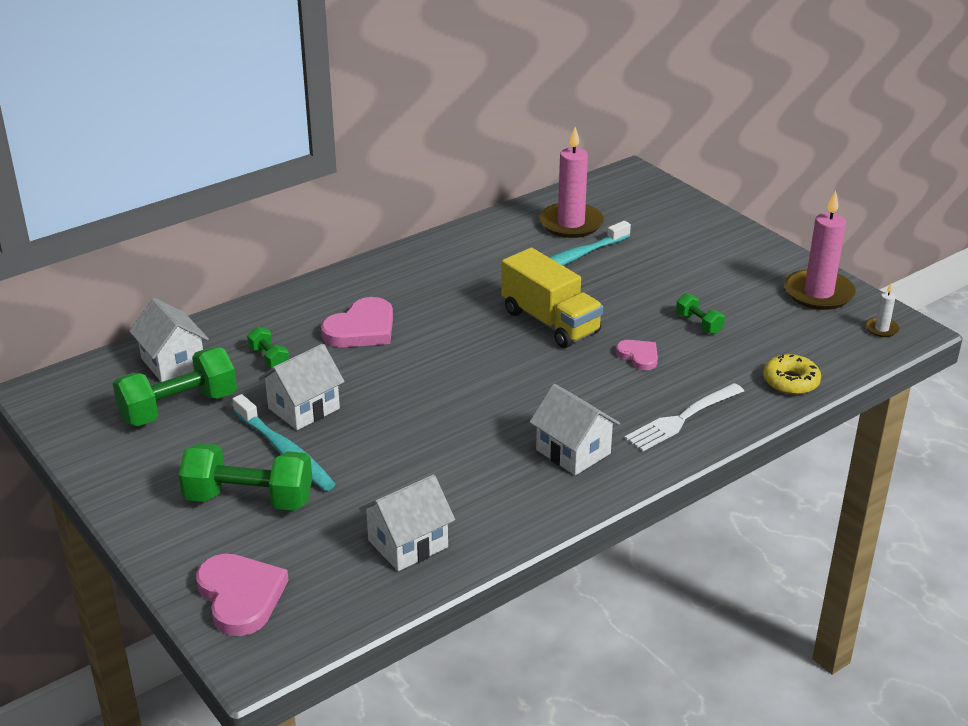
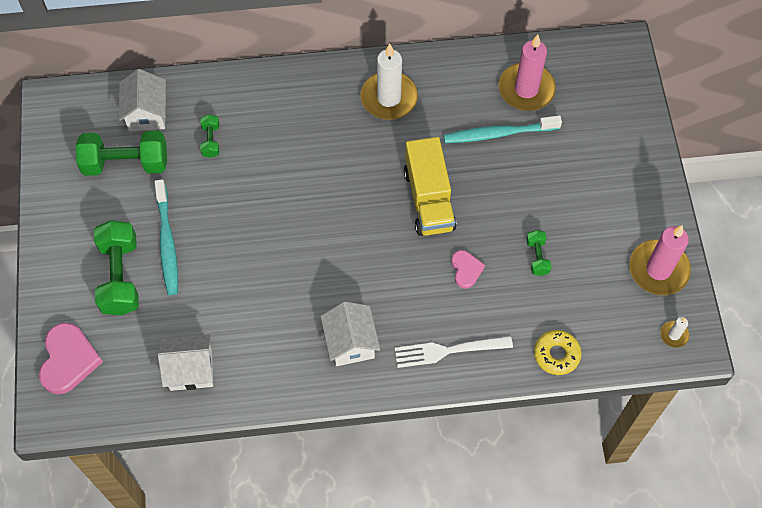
camera: 30 degrees right, 30 degrees up
(249, 499) = (120, 276): green dumbbell -> green dumbbell turned 45 degrees clockwise
(304, 408) = (203, 205): white house -> none
(362, 329) = (291, 139): pink heart -> none
(439, 269) = (389, 98): none -> white candle

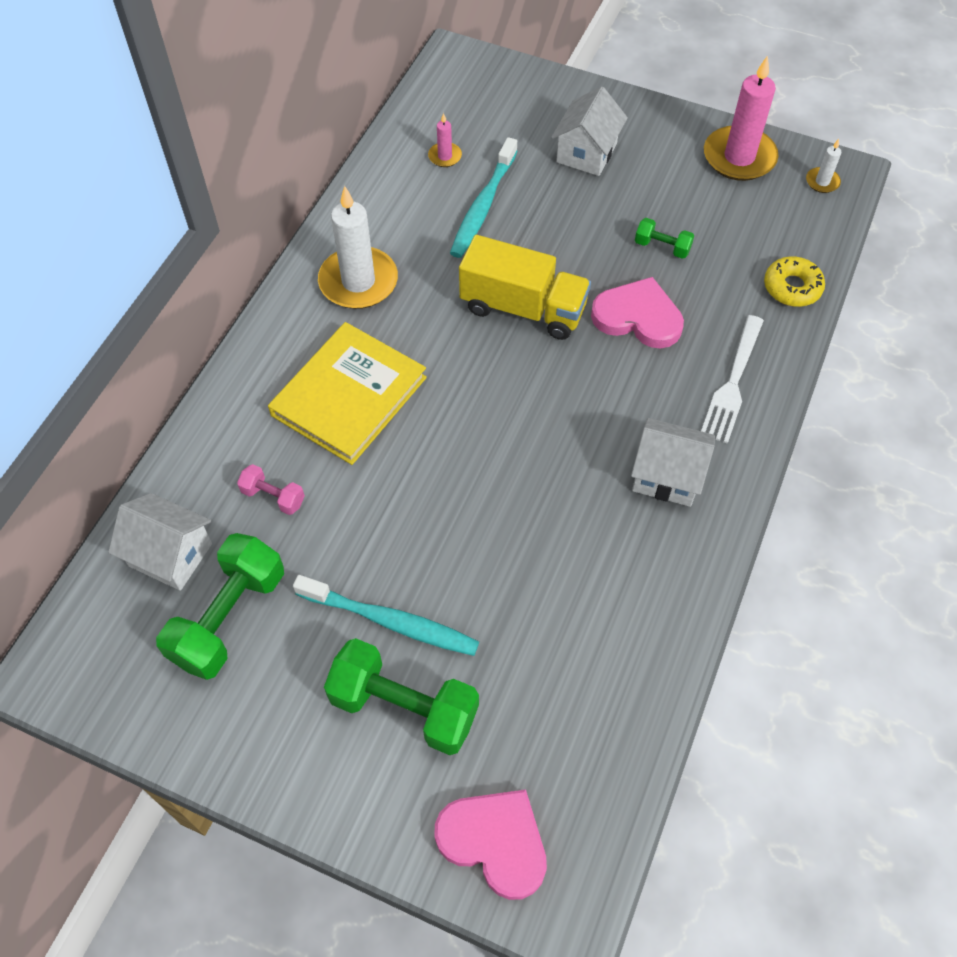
camera: 60 degrees left, 5 degrees down
(191, 370) = (602, 680): white house -> white house (586, 153)
(211, 141) = (273, 496): green dumbbell -> pink dumbbell
(301, 140) = (349, 396): none -> yellow book
(466, 269) = (638, 317): pink heart -> pink heart, size x1.76
(526, 89) = (445, 156): pink candle -> pink candle, size x0.46

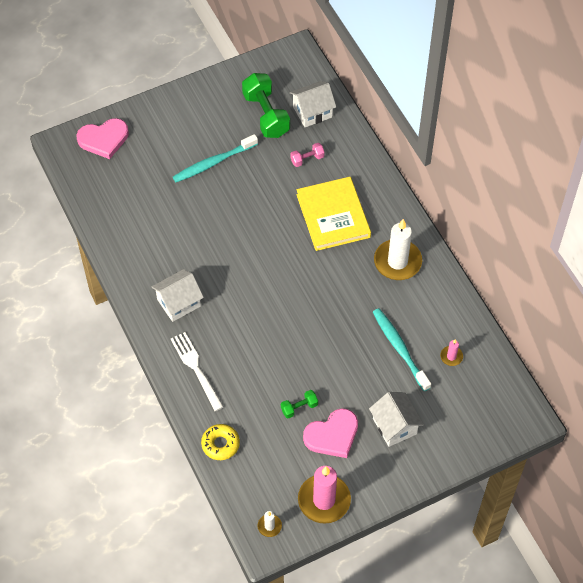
camera: 130 degrees right, 0 degrees up
(404, 707) = (176, 145): green dumbbell -> none
(523, 308) = (318, 317): yellow truck -> none
(638, 317) = (268, 361): pink heart -> pink heart (332, 435)

